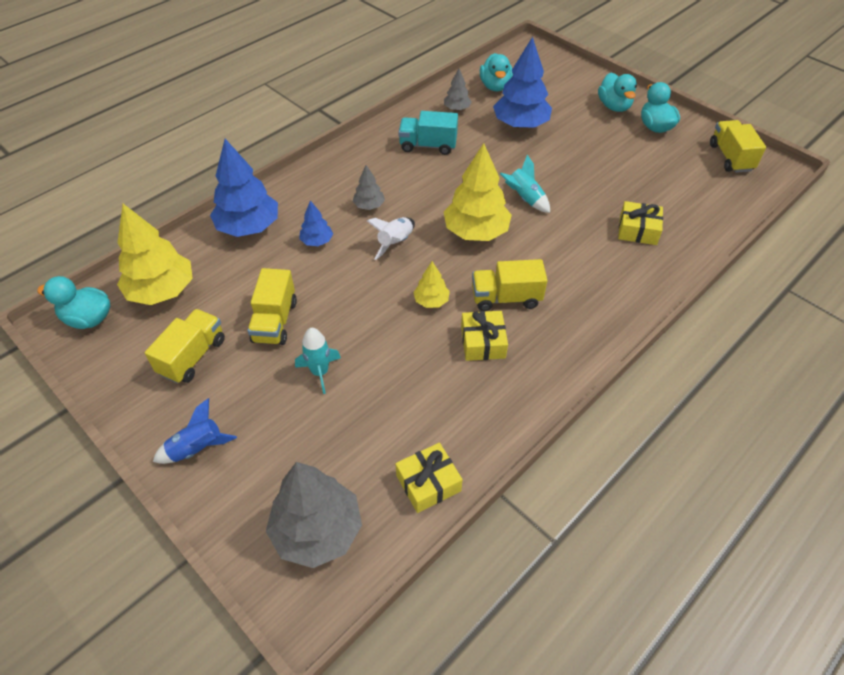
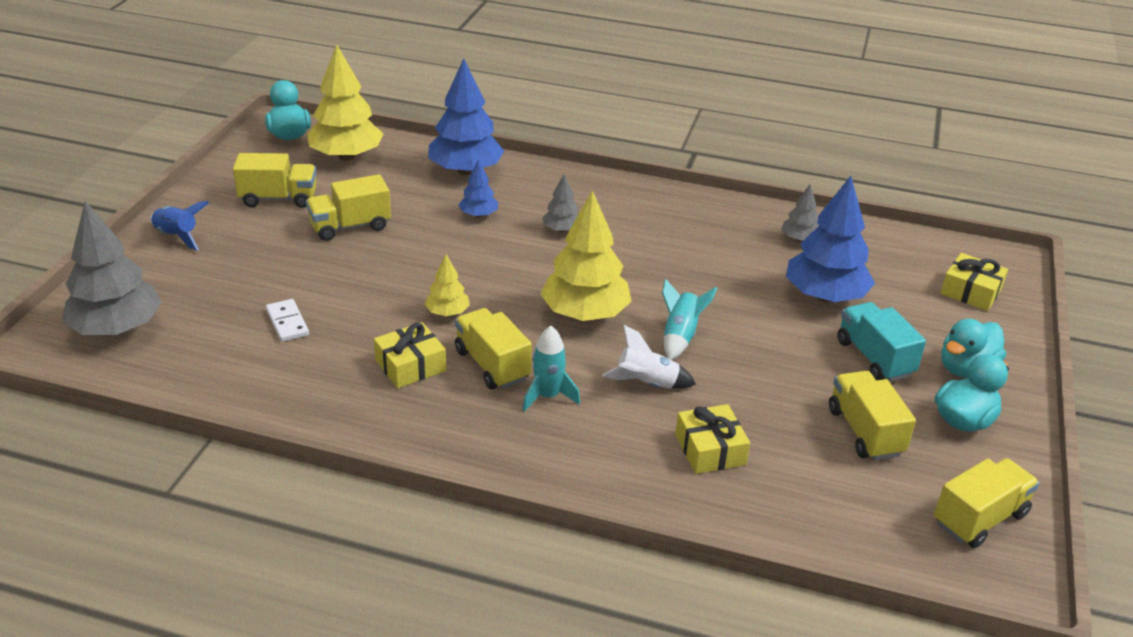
camera: 60 degrees right, 15 degrees down
(320, 372) = (302, 272): turquoise rocket -> turquoise rocket (548, 396)
(385, 401) = (287, 322): none -> white domino
(395, 243) = (518, 263): white rocket -> white rocket (647, 384)
(428, 146) = (704, 238): turquoise truck -> turquoise truck (874, 358)
(428, 483) = (199, 379): yellow gift -> yellow gift (971, 291)
(495, 86) = (882, 255): turquoise duck -> none
(649, 165) = (864, 432): none -> yellow truck

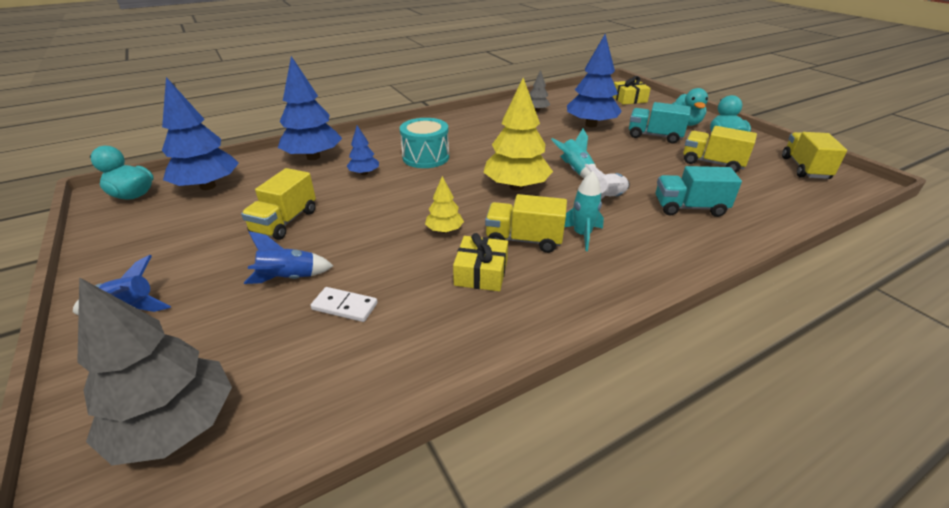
camera: 45 degrees left, 0 degrees up
(278, 198) = (191, 235): yellow truck -> none
(286, 277) = (289, 278): none -> blue rocket
(346, 156) = (208, 186): yellow tree -> blue tree
(561, 229) = (426, 157): grey tree -> turquoise drum
(710, 449) = (689, 208): yellow gift -> turquoise truck

